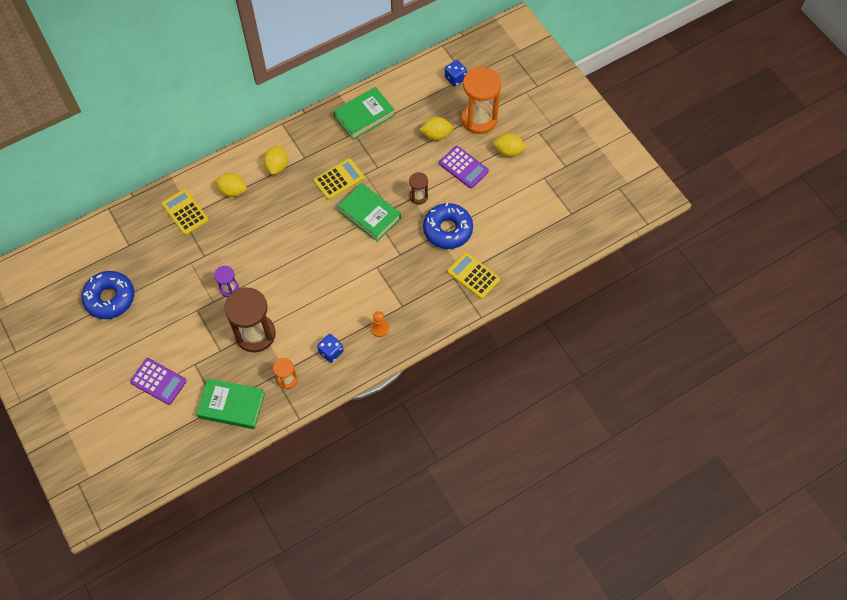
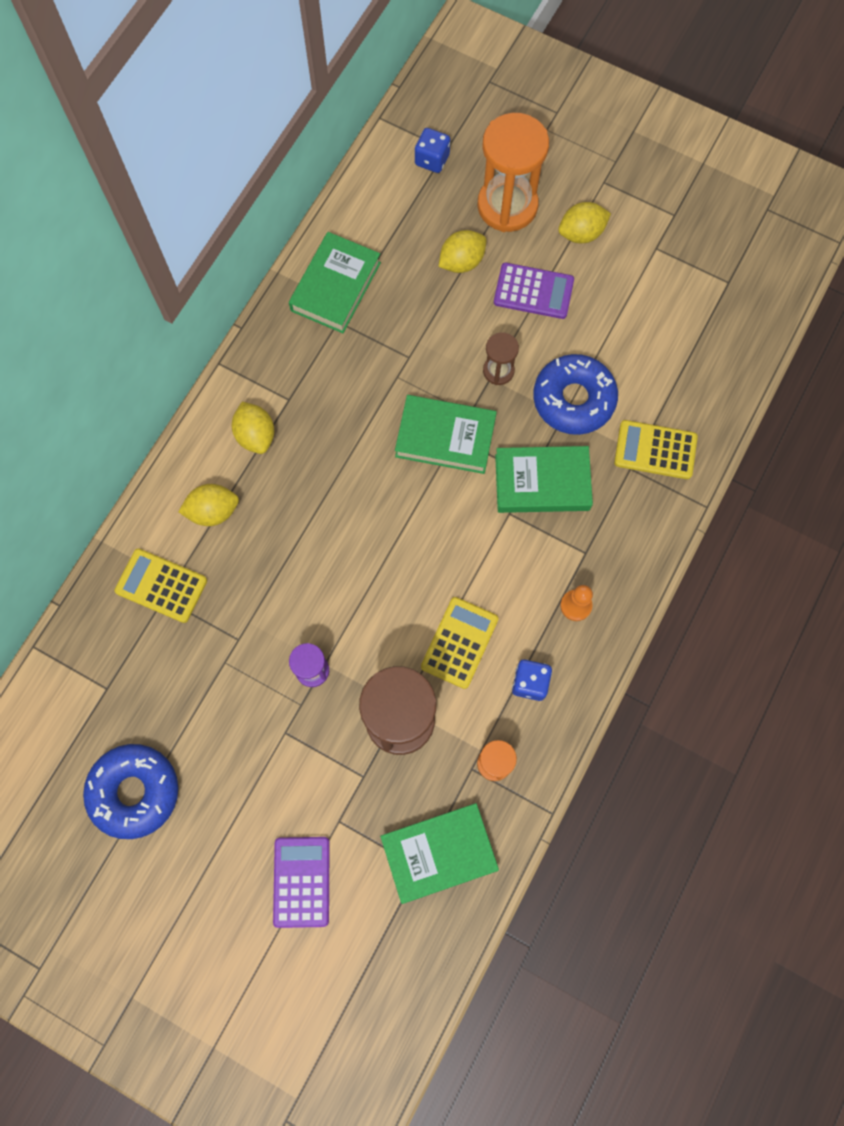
camera: 30 degrees left, 10 degrees up
(158, 381) = (301, 881): purple calculator -> purple calculator turned 90 degrees counterclockwise
(339, 179) = (364, 406): yellow calculator -> yellow calculator (459, 642)
(403, 261) = (542, 482): none -> green book

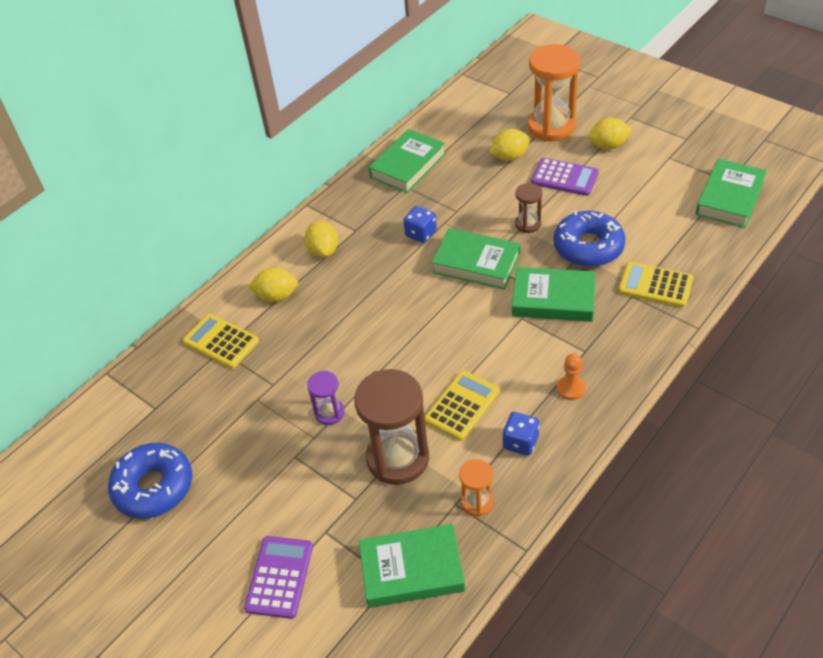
camera: 15 degrees right, 25 degrees down
(432, 160) = (497, 98): blue dice -> blue dice (421, 233)
(731, 308) = (729, 198): none -> green book

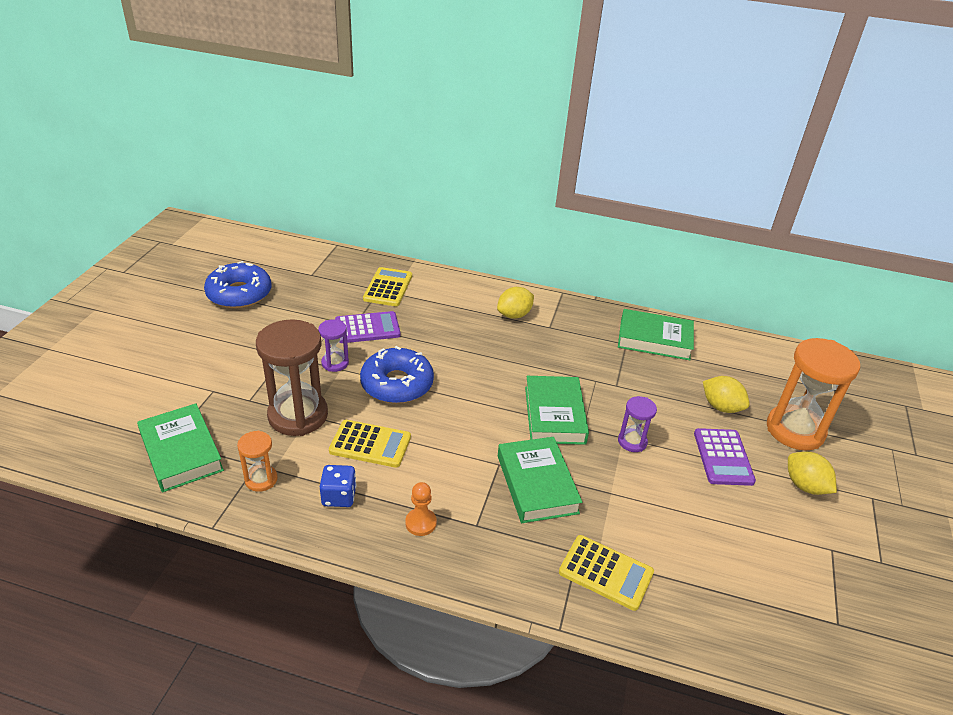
camera: 60 degrees right, 10 degrees down
(276, 296) = (449, 303): yellow lemon -> none
(279, 577) = (166, 376): purple calculator -> purple calculator (367, 328)
(421, 233) = (571, 368): blue dice -> none
(528, 224) = (632, 442): brown hourglass -> purple hourglass
(588, 246) = (630, 498): blue donut -> blue donut (397, 384)
(655, 285) = (606, 572): yellow calculator -> yellow calculator turned 120 degrees clockwise
(729, 198) = (807, 629): green book -> none

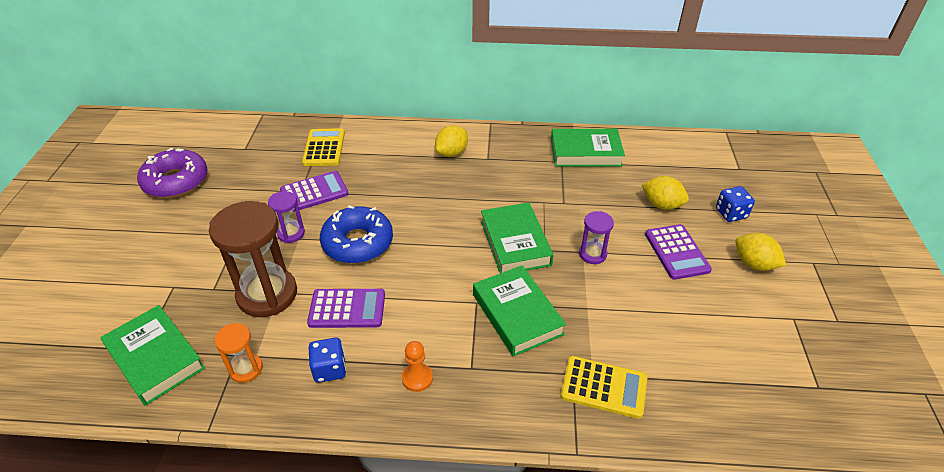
camera: 10 degrees left, 5 degrees up
(239, 294) = (176, 181): blue donut -> purple donut
(370, 444) = (347, 309): yellow calculator -> purple calculator
(795, 430) = (731, 213): orange hourglass -> blue dice

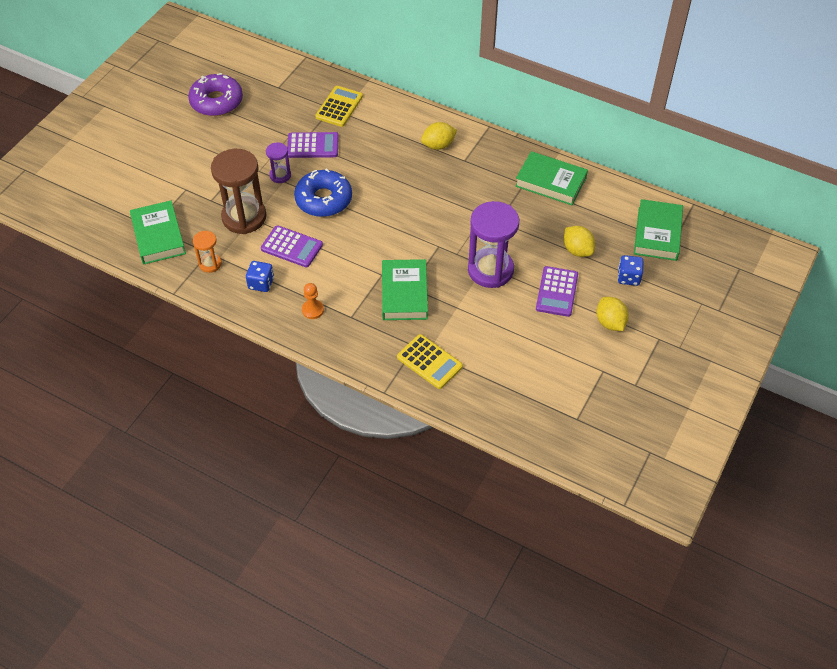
camera: 25 degrees right, 10 degrees up
(515, 243) = (438, 240): green book -> green book (657, 233)
(592, 254) = (490, 270): purple hourglass -> purple hourglass, size x2.02

